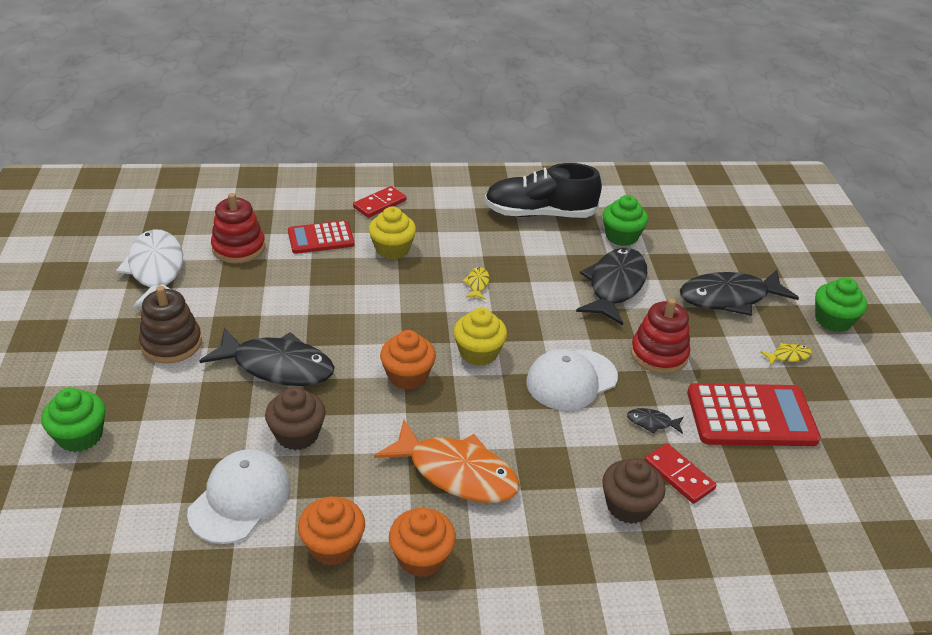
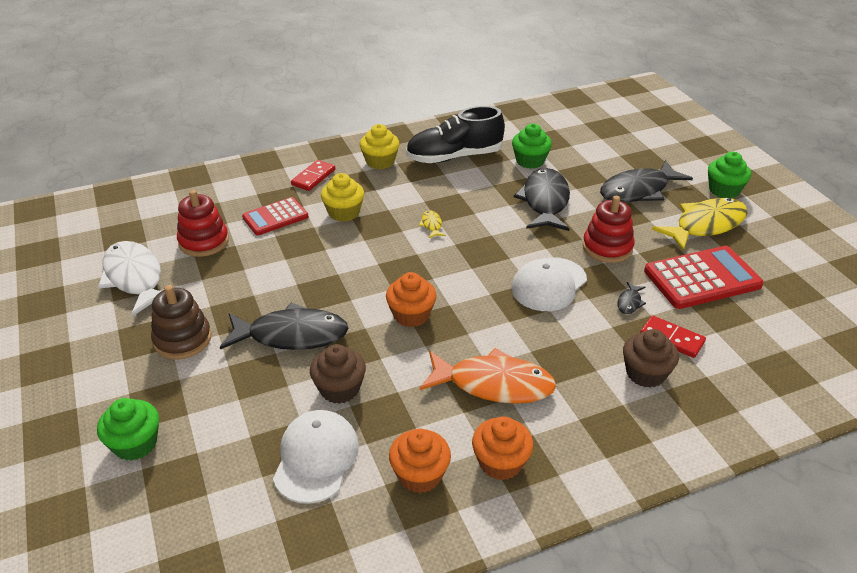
camera: 15 degrees left, 0 degrees up
(478, 353) = (461, 281): yellow cupcake -> yellow cupcake (380, 162)
(652, 422) = (629, 302): black fish -> black fish turned 60 degrees counterclockwise
(788, 356) = (706, 225): yellow fish -> yellow fish, size x2.42

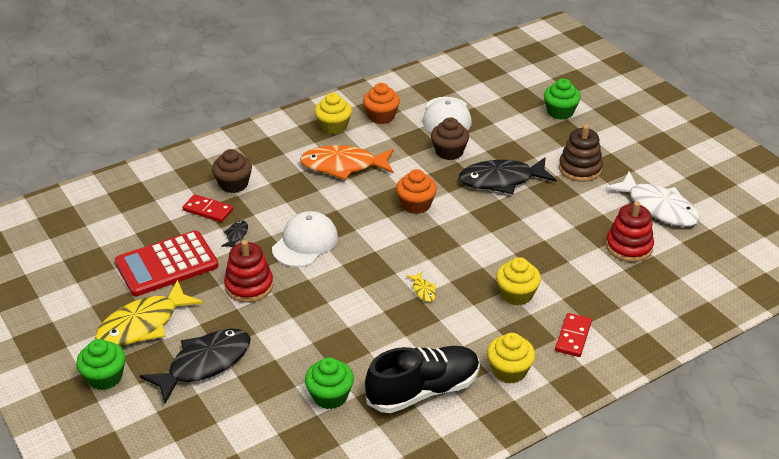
camera: 170 degrees right, 0 degrees up
(275, 217) = (581, 281): red calculator -> none
(500, 462) = (333, 126): orange cupcake -> yellow cupcake
(545, 201) = (310, 335): black fish -> none

